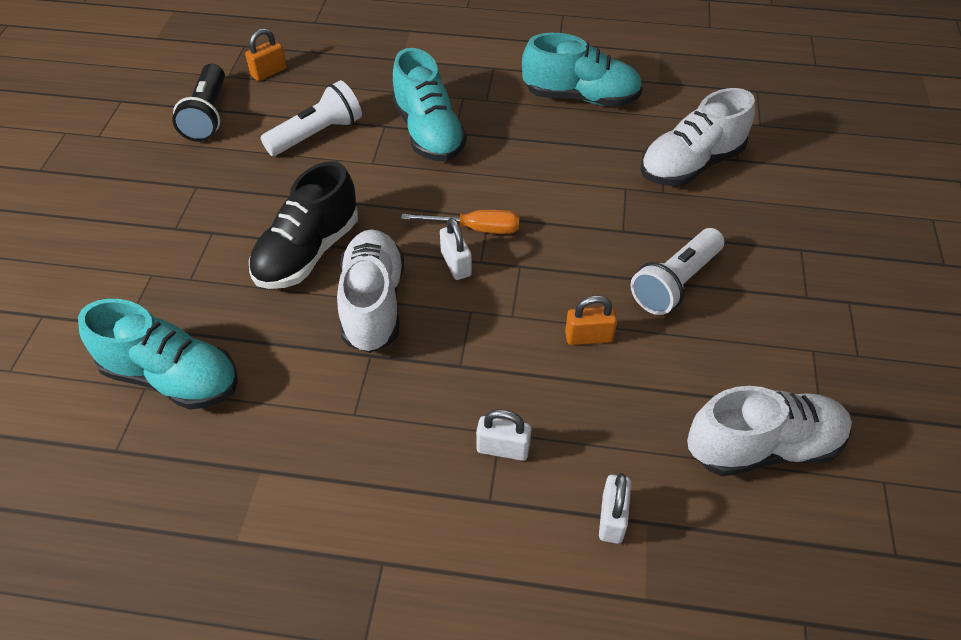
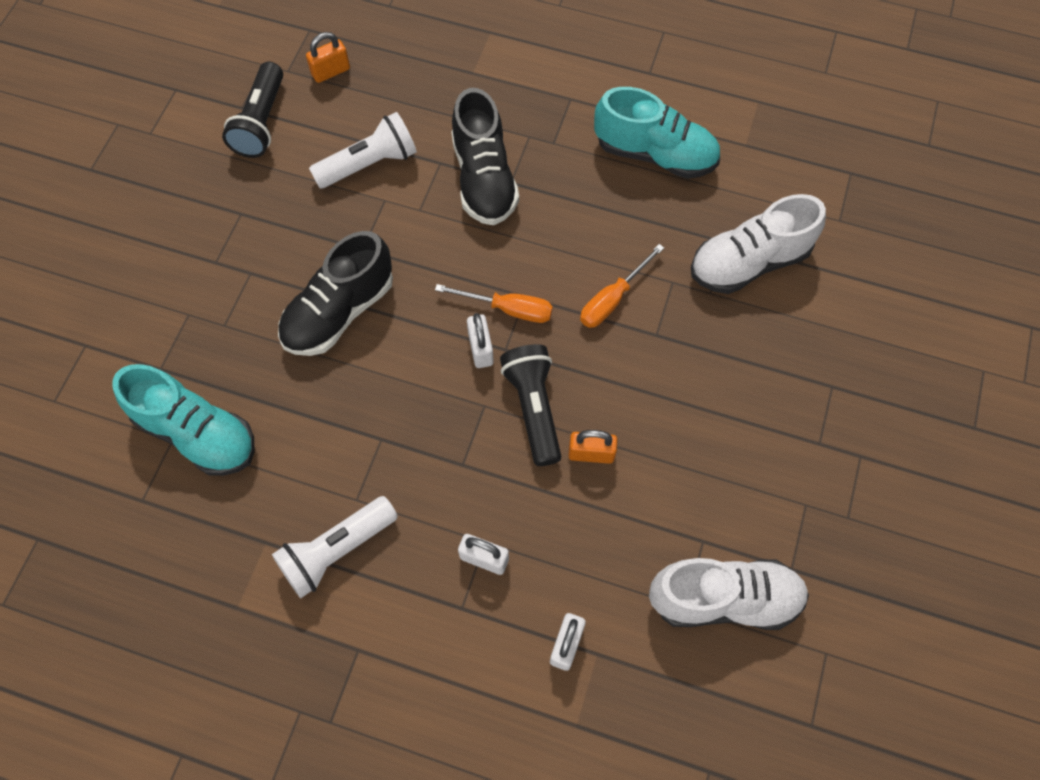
camera: 10 degrees right, 15 degrees up
(373, 304) = (393, 382): white shoe -> none
(428, 132) = (484, 179): turquoise shoe -> black shoe
(520, 306) = (533, 408): none -> black flashlight
(573, 208) = (612, 299): none -> orange screwdriver
(675, 283) = (692, 406): white flashlight -> white flashlight (337, 550)

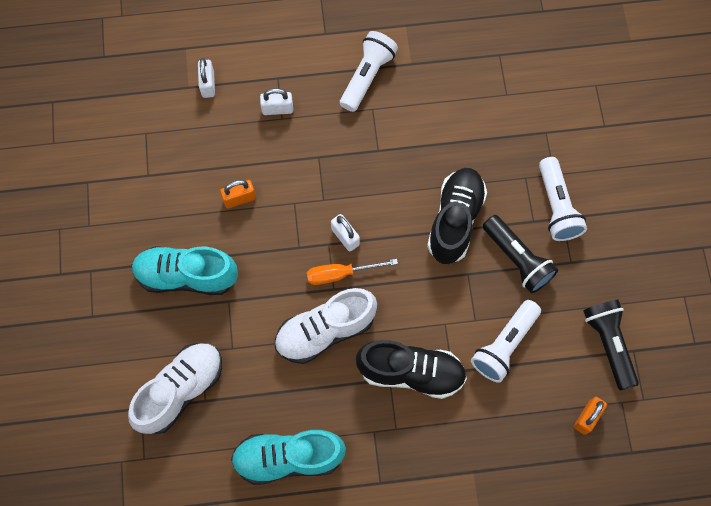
camera: 155 degrees right, 5 degrees up
(197, 433) = (494, 104): turquoise shoe -> turquoise shoe (186, 276)
(212, 277) = (556, 206): none -> white flashlight
(484, 179) = (411, 372): black shoe -> black shoe turned 135 degrees clockwise
(533, 408) = (290, 211): black flashlight -> black flashlight (517, 259)
(612, 299) = (270, 314): orange screwdriver -> none
(724, 599) = (123, 147): white shoe -> white shoe (325, 331)

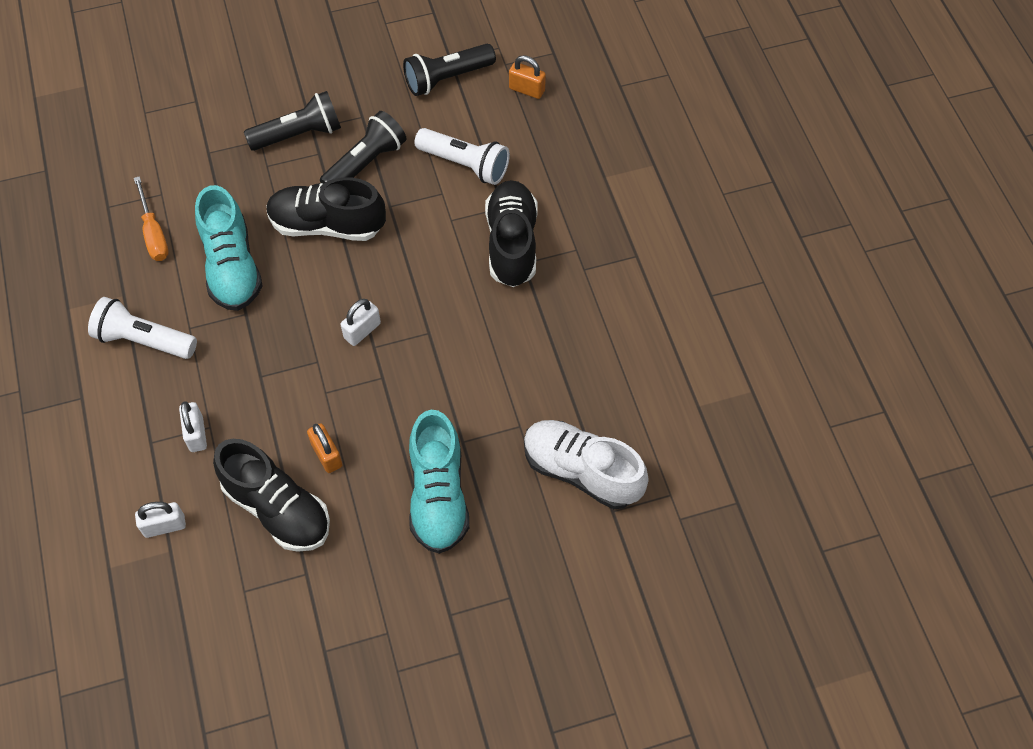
camera: 100 degrees left, 10 degrees down
(203, 160) = (277, 508): none -> black shoe
(288, 458) = (632, 345): turquoise shoe -> turquoise shoe (232, 267)
(325, 331) = (480, 333): white shoe -> none
(340, 274) = (409, 328): orange screwdriver -> orange screwdriver (154, 233)
(556, 206) = (299, 134): white flashlight -> black flashlight

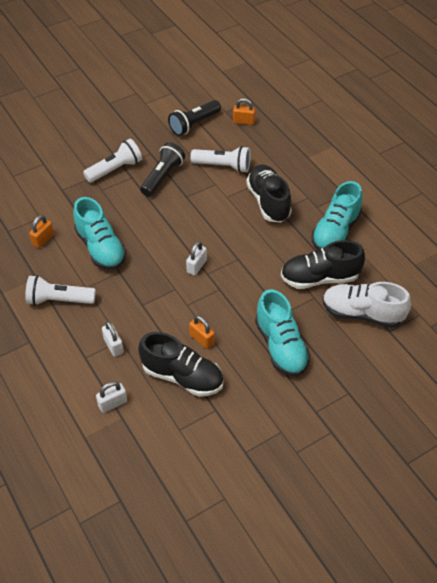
camera: 15 degrees left, 10 degrees down
(154, 233) = (43, 240): orange screwdriver -> orange padlock
(299, 134) = (115, 169): black flashlight -> white flashlight
(327, 225) = (152, 214): black shoe -> black shoe (319, 278)
(596, 320) = (335, 232): none -> turquoise shoe

